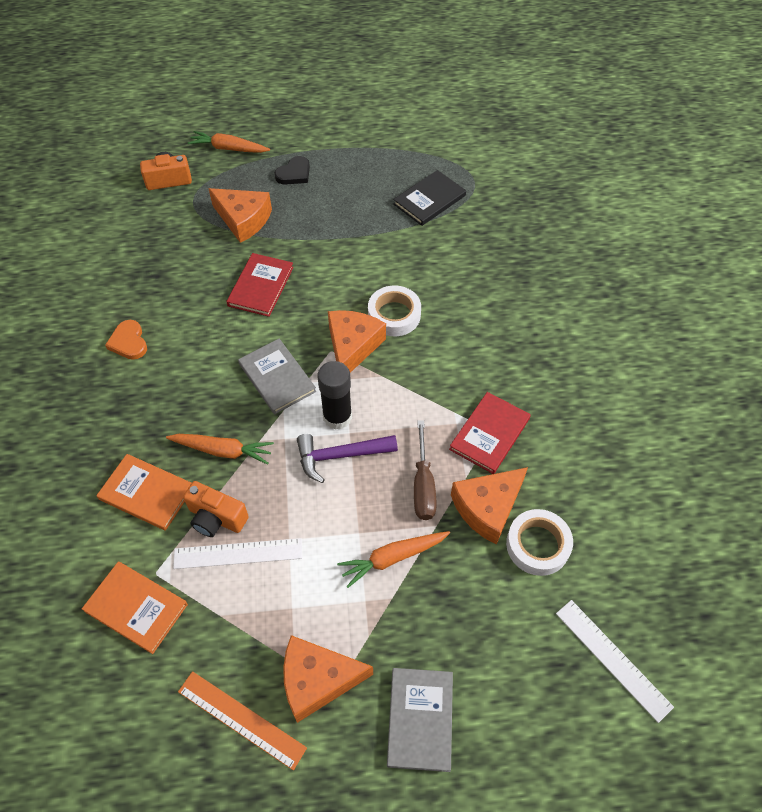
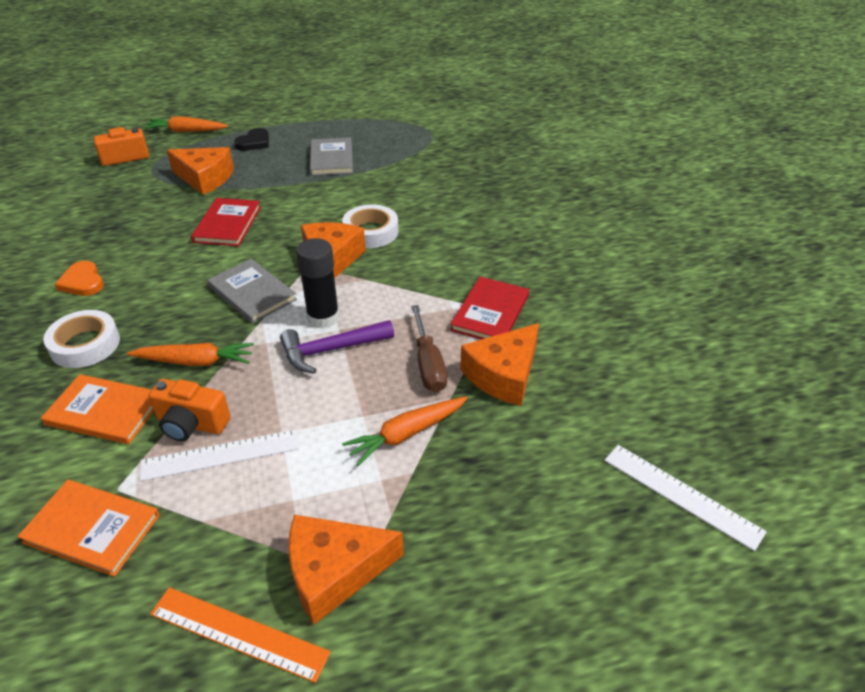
camera: 10 degrees left, 15 degrees down
(420, 719) = (471, 594): grey book -> grey book (331, 159)
(429, 200) = (390, 149): black book -> none
(537, 545) = (566, 400): white tape -> white tape (85, 344)

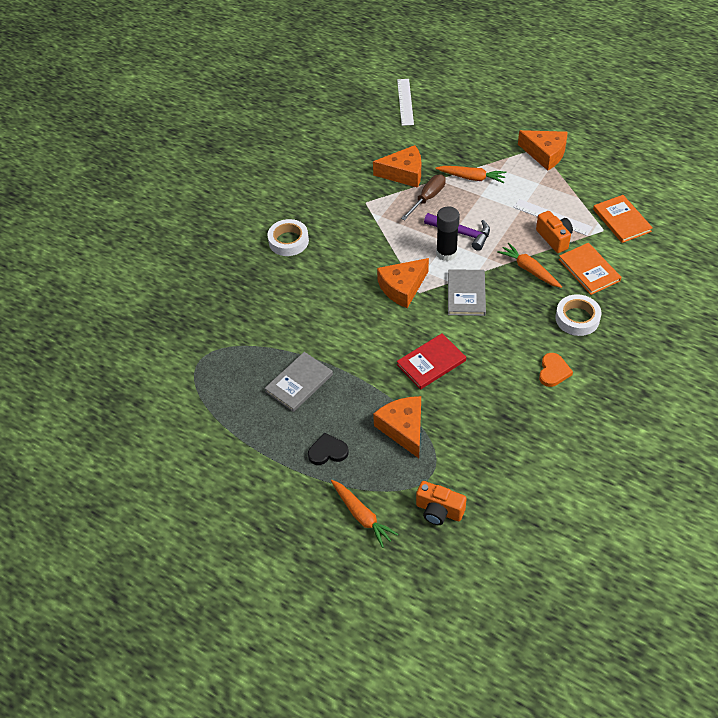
camera: 130 degrees left, 10 degrees up
(238, 633) = (590, 158): orange ruler -> none
(371, 232) = (358, 293): white tape -> white tape (288, 241)
(490, 313) = (368, 202): red book -> none

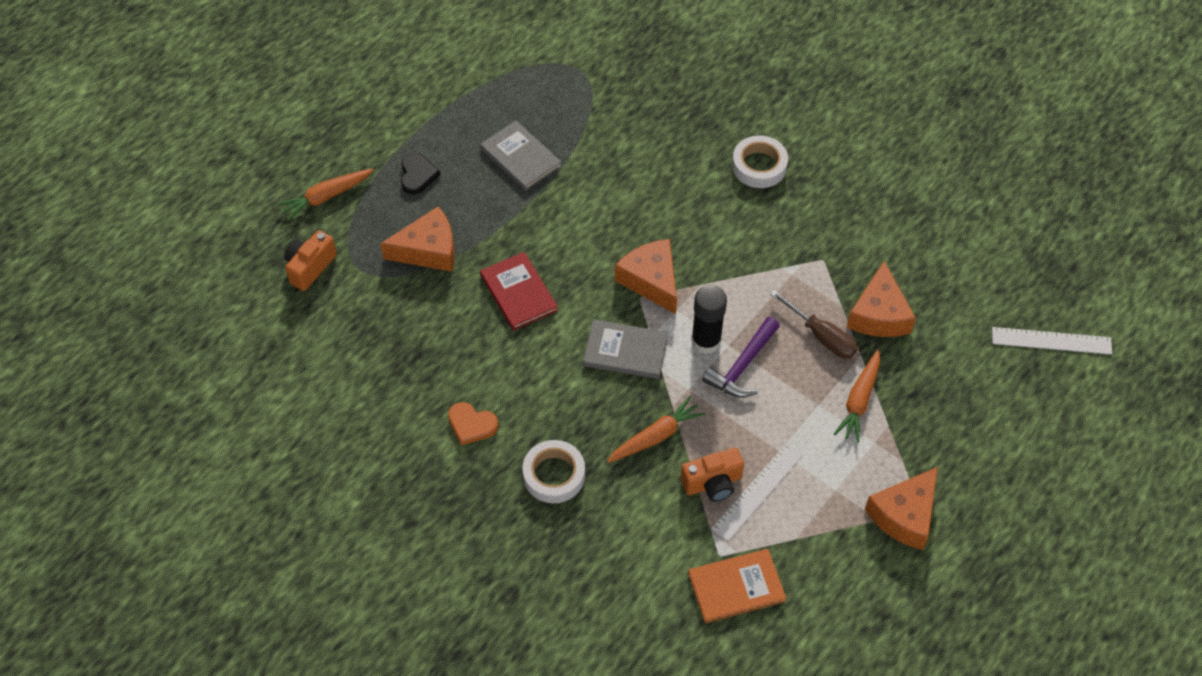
camera: 95 degrees right, 5 degrees up
(589, 270) = (641, 513): orange book -> none

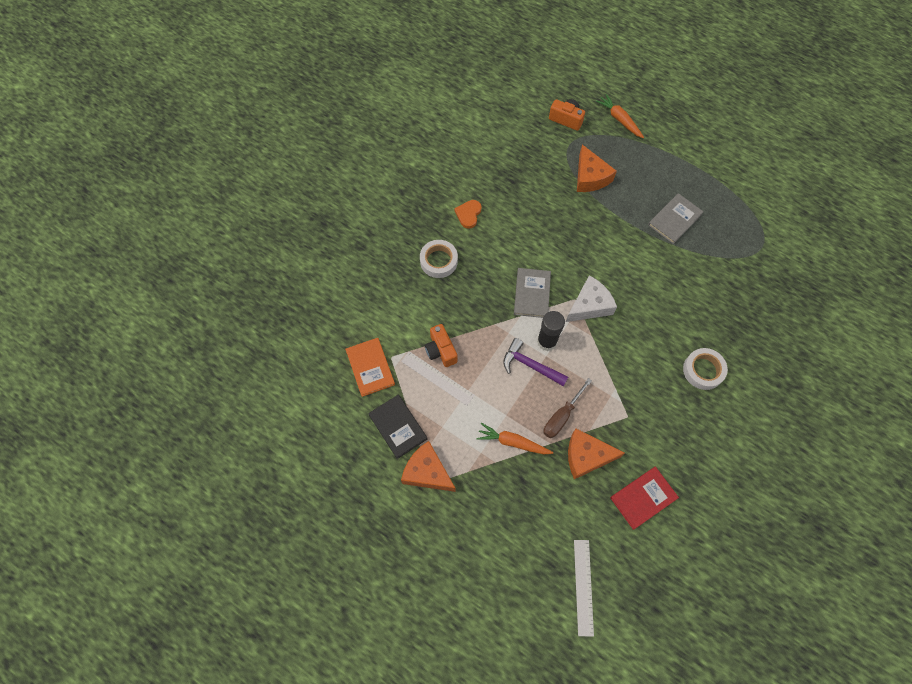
camera: 85 degrees right, 10 degrees up
(417, 175) = (647, 164): black heart -> none
(518, 293) = (566, 229): red book -> red book (643, 498)
(651, 280) = (589, 305): orange cheese -> white cheese
(656, 436) = (471, 315): orange carrot -> none
(835, 551) = (398, 427): none -> black book

